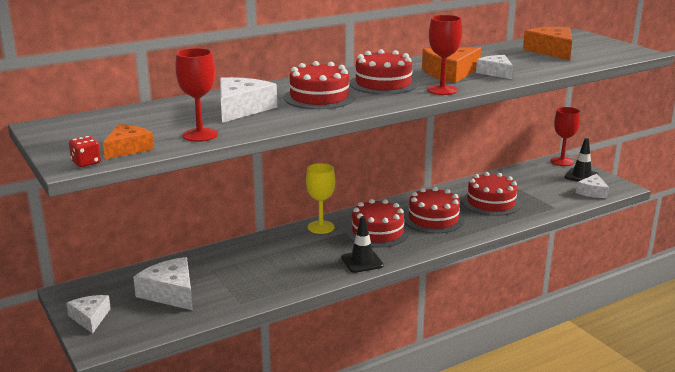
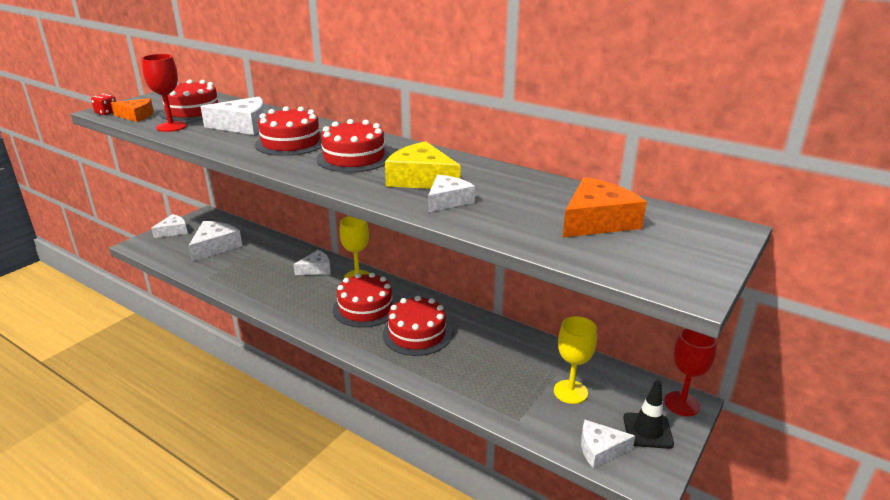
camera: 65 degrees right, 5 degrees up
(285, 243) = (316, 269): none -> white cheese
(362, 262) = (300, 313): black traffic cone -> none
(442, 90) = (351, 184): red goblet -> none
(450, 73) = (421, 179): orange cheese -> yellow cheese
(491, 202) = (490, 365): red cake -> red cake (192, 111)
(535, 186) = (570, 392): none -> yellow goblet

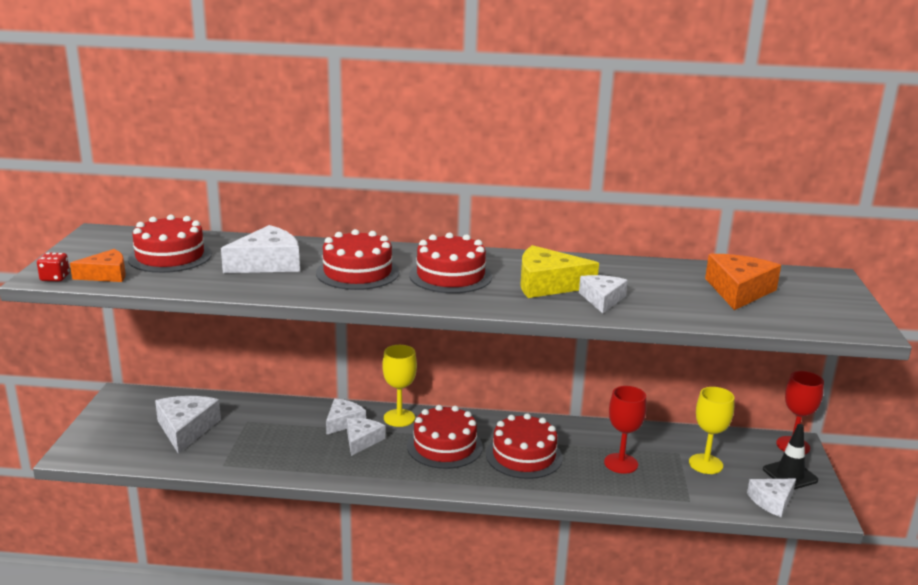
camera: 30 degrees left, 5 degrees down
(171, 127) = (181, 280): red goblet -> red goblet (621, 463)
(173, 231) = (102, 425): white cheese -> white cheese (361, 440)

